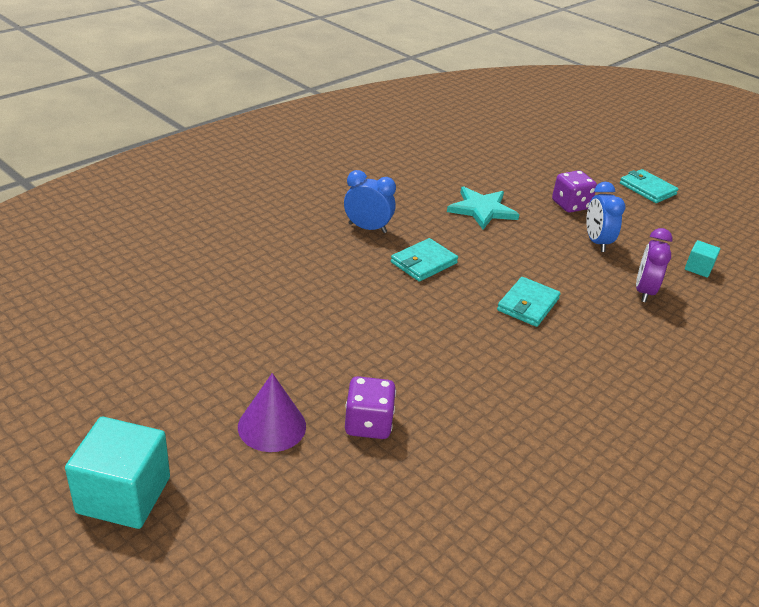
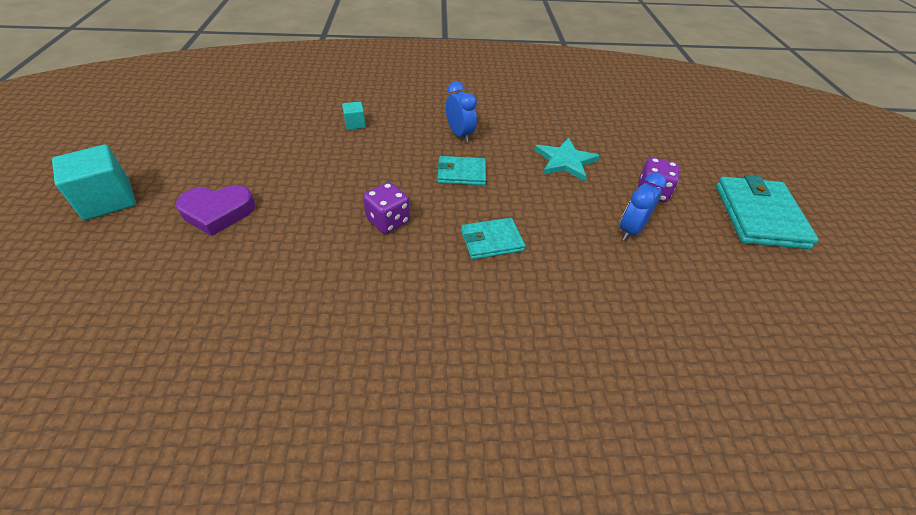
camera: 45 degrees right, 10 degrees up
(272, 426) = (218, 212): purple cone -> purple heart
(368, 424) = (262, 246): purple dice -> purple dice (388, 221)
(644, 291) = (614, 290): purple clock -> none
(647, 189) = (759, 216): turquoise wallet -> turquoise wallet, size x1.73
(698, 268) = (708, 305): turquoise cube -> turquoise cube (355, 124)

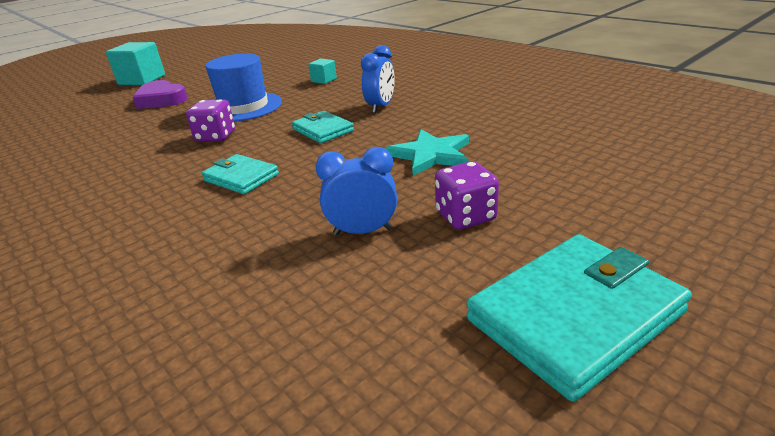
camera: 55 degrees right, 15 degrees down
(341, 181) = (244, 107): none -> blue hat

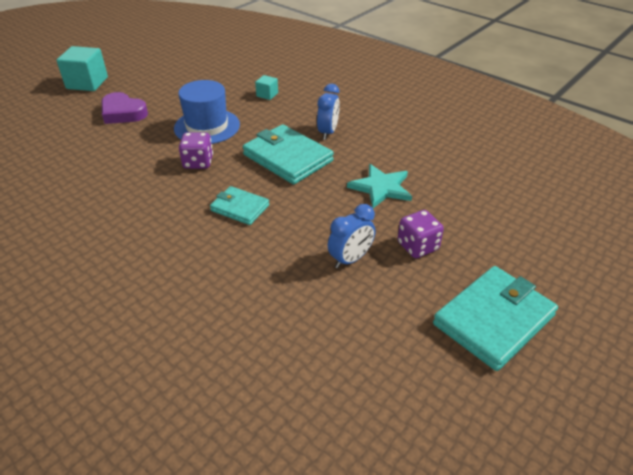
camera: 10 degrees left, 10 degrees up
(322, 130) = (287, 158): turquoise wallet -> turquoise wallet, size x1.73
(363, 231) = (350, 259): blue clock -> blue clock turned 150 degrees clockwise

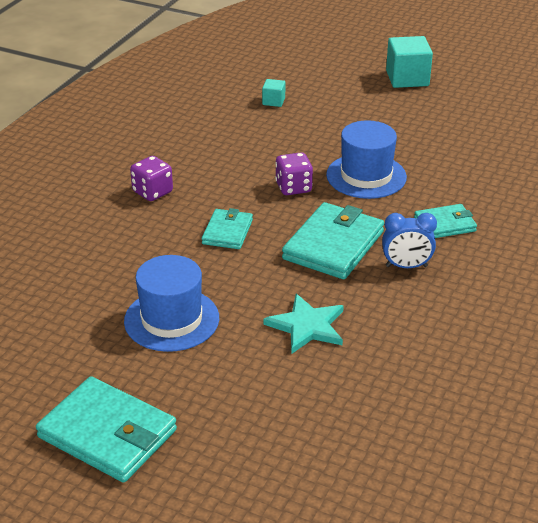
camera: 75 degrees right, 5 degrees down
(123, 113) = (361, 117): purple heart -> none
(267, 95) = (467, 202): turquoise cube -> turquoise cube (273, 101)
(287, 108) = (445, 224): none -> turquoise wallet
(350, 259) = (171, 319): blue clock -> blue hat
(417, 246) = (208, 367): purple dice -> purple dice (152, 192)

